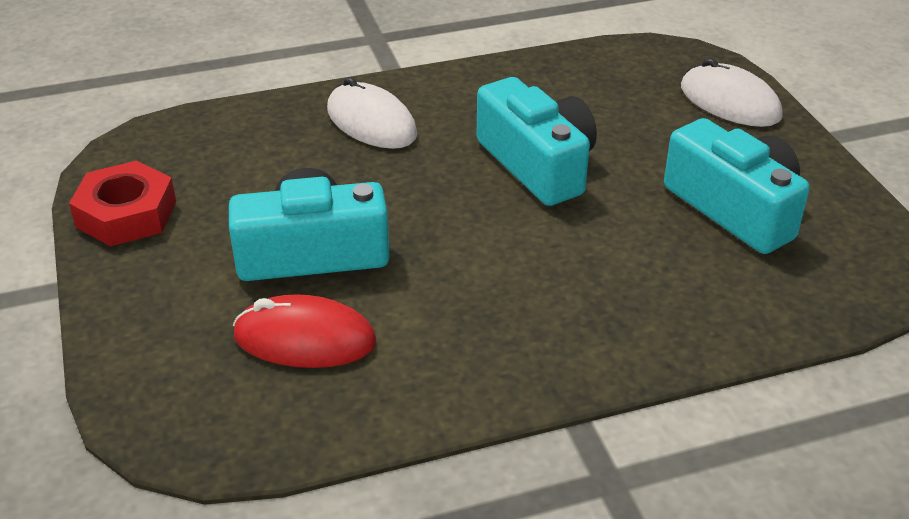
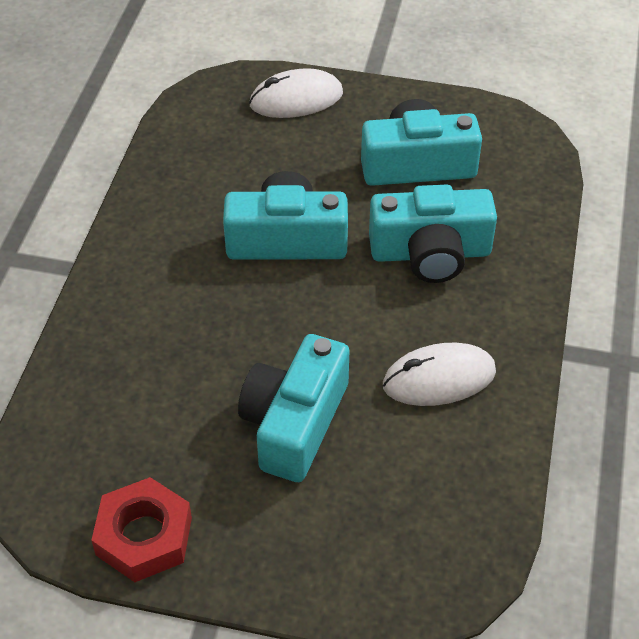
camera: 60 degrees left, 10 degrees up
(305, 339) = (395, 467): red mouse -> none
(371, 123) = (146, 314): white mouse -> white mouse (439, 379)
(617, 263) = (430, 253): none -> turquoise camera

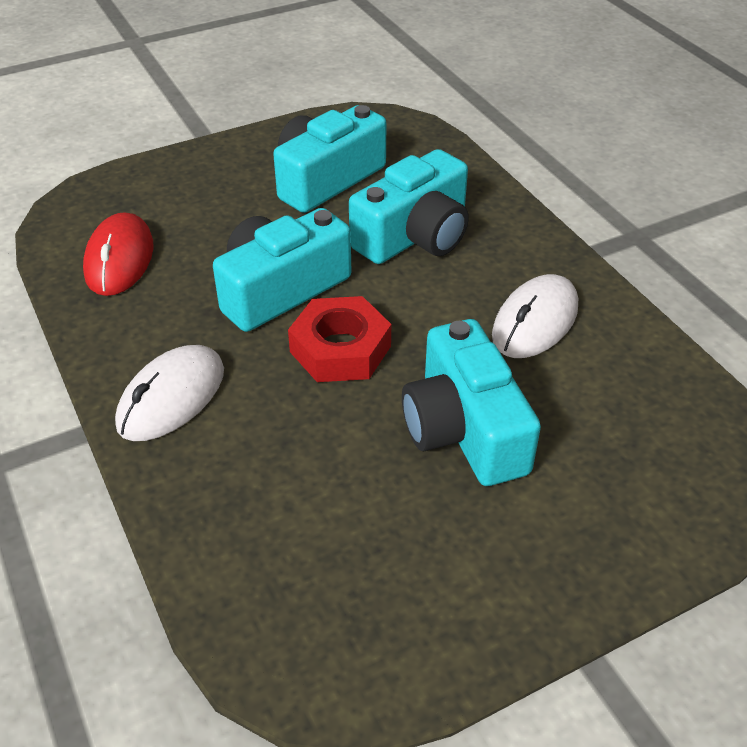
camera: 40 degrees left, 5 degrees down
(144, 536) = (448, 625): red nut -> red nut (340, 349)
(206, 151) = (120, 259): none -> red mouse
(296, 99) = (162, 181): white mouse -> white mouse (172, 397)

